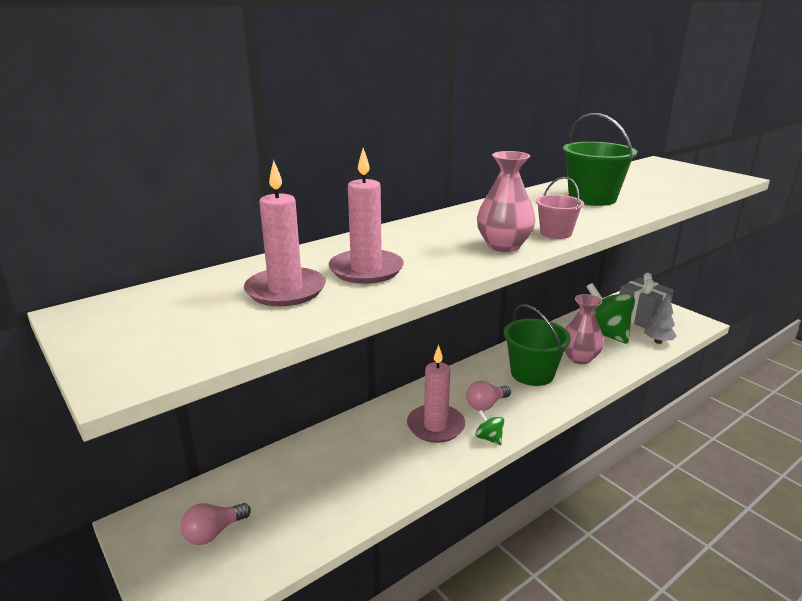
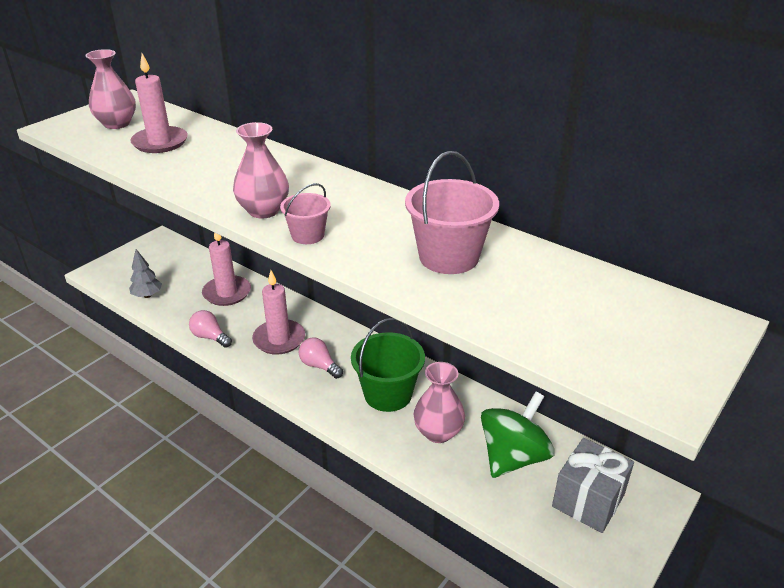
camera: 75 degrees right, 10 degrees up
(179, 320) = (117, 124): none -> pink vase
(213, 532) = (153, 266): pink light bulb -> pink light bulb (210, 337)
(366, 270) = (199, 161): pink candle -> pink candle (227, 293)
(489, 438) = (268, 372): green spinning top -> none
(592, 198) = (448, 257): green bucket -> pink bucket
(658, 341) = (520, 515): grey tree -> grey tree (147, 295)

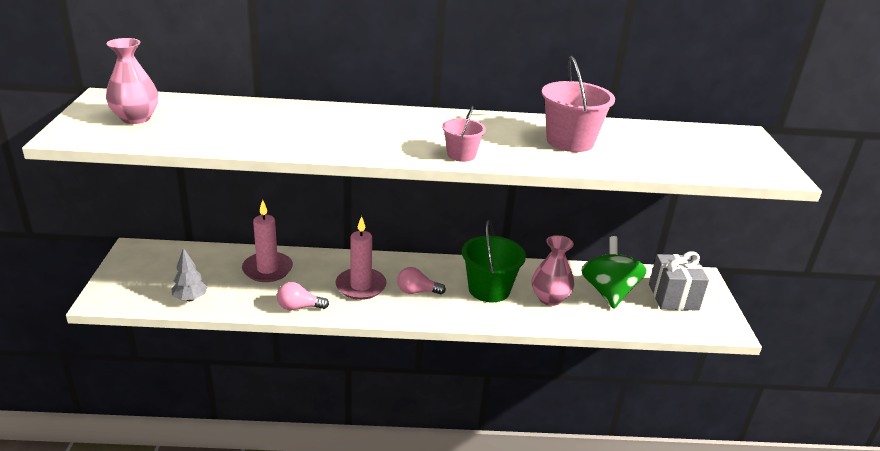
camera: 40 degrees left, 5 degrees down
(160, 142) = (213, 123): pink candle -> none
(263, 210) = (400, 148): pink vase -> none

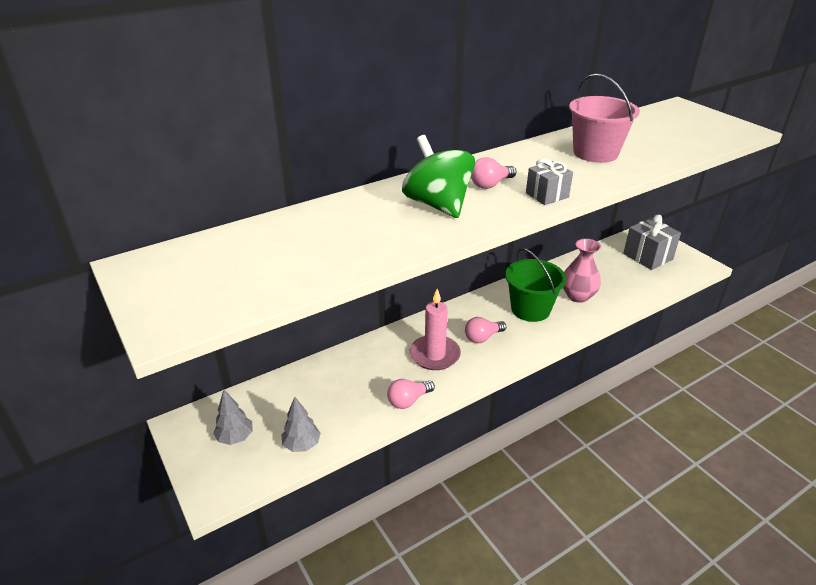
camera: 30 degrees left, 5 degrees up
(136, 118) = (209, 276): pink vase -> none
(156, 273) = (235, 437): none -> grey tree
(267, 269) = (338, 379): pink candle -> none
(428, 132) = (490, 184): none -> pink light bulb
(461, 155) = (547, 195): pink bucket -> grey gift
(608, 292) = (607, 272): green spinning top -> green spinning top (438, 205)

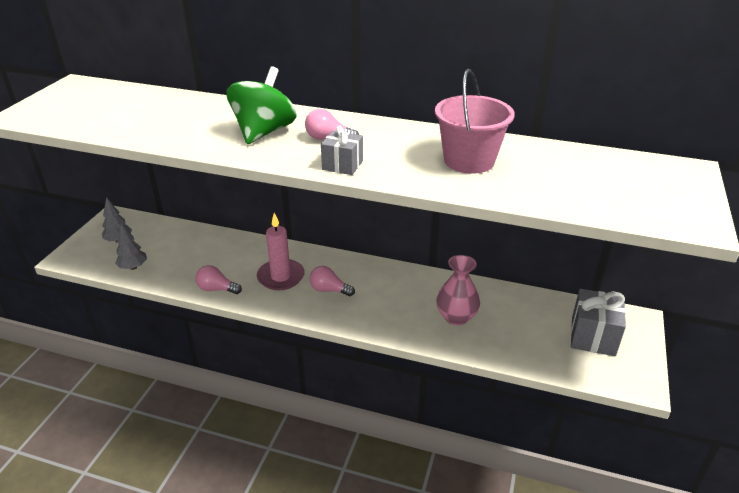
camera: 50 degrees right, 0 degrees up
(530, 309) = (399, 298): green bucket -> none

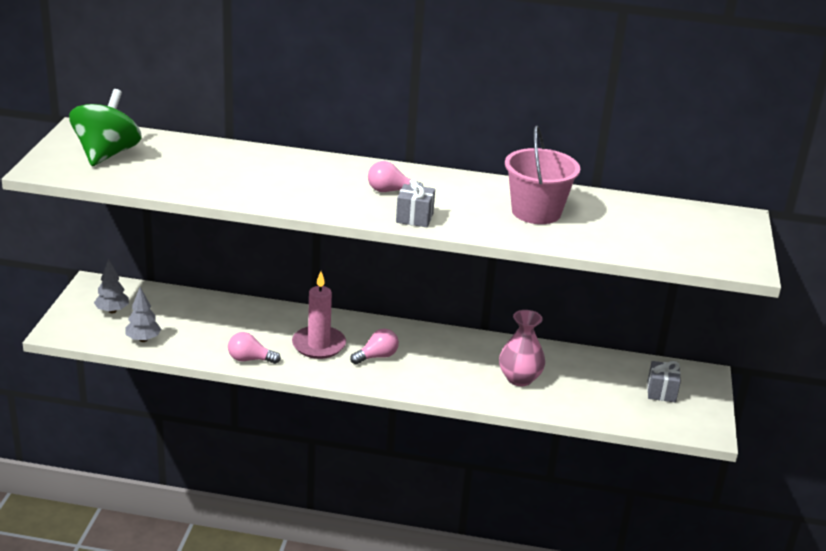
camera: 10 degrees left, 5 degrees down
(264, 132) = (321, 184): green spinning top -> green spinning top (107, 154)
(329, 290) = (377, 356): pink light bulb -> pink light bulb turned 135 degrees clockwise
(593, 336) = (661, 392): grey gift -> grey gift, size x0.63

